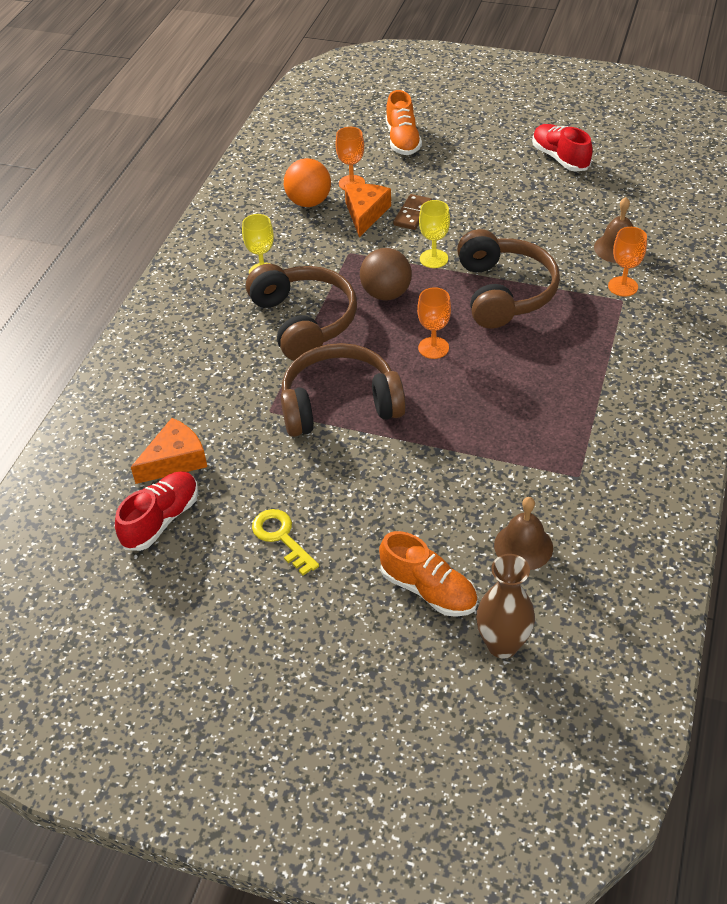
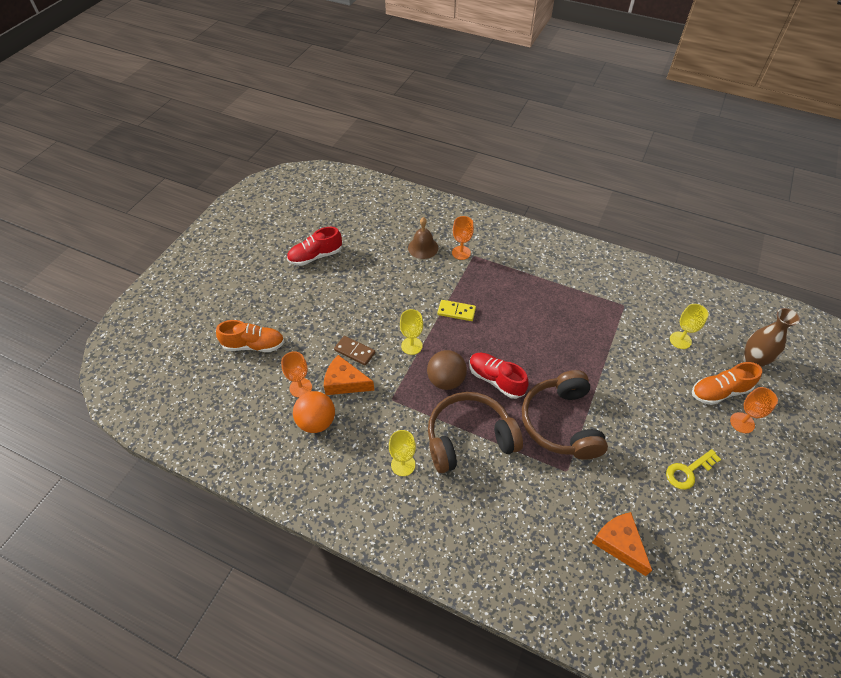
camera: 85 degrees left, 5 degrees up
(161, 520) = (680, 555): red shoe -> red shoe (496, 380)
(428, 590) = (719, 391): orange shoe -> orange shoe turned 150 degrees counterclockwise
(433, 348) = (508, 359): orange goblet -> orange goblet (742, 422)
(504, 292) = (456, 311): brown headphones -> yellow domino
(523, 546) = (680, 340): brown bell -> yellow goblet

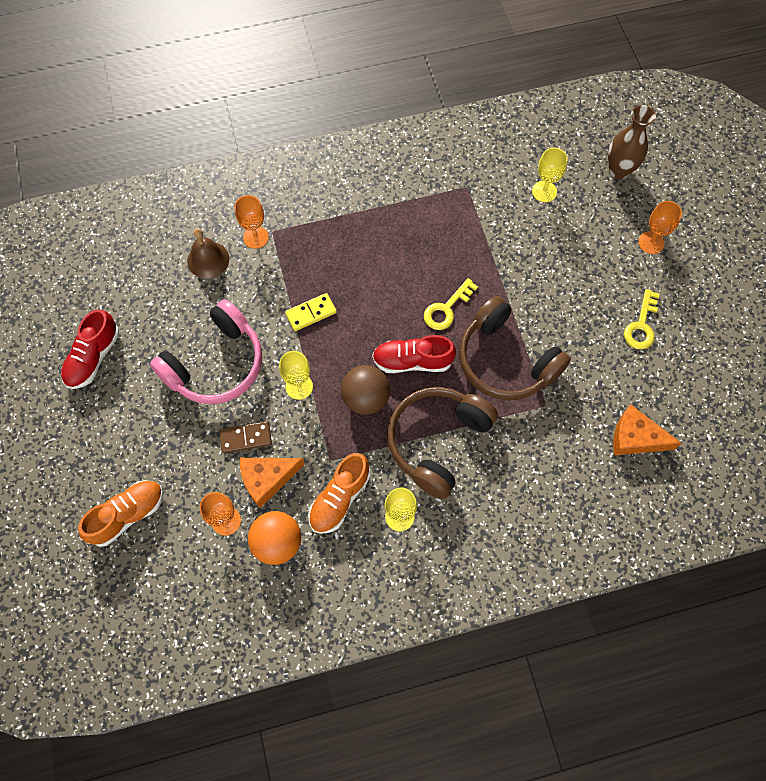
camera: 40 degrees left, 15 degrees up
(376, 302) = (216, 364): none -> pink headphones
(547, 365) = (446, 309): none -> yellow key
(719, 391) = (613, 224): orange shoe -> orange shoe (339, 498)

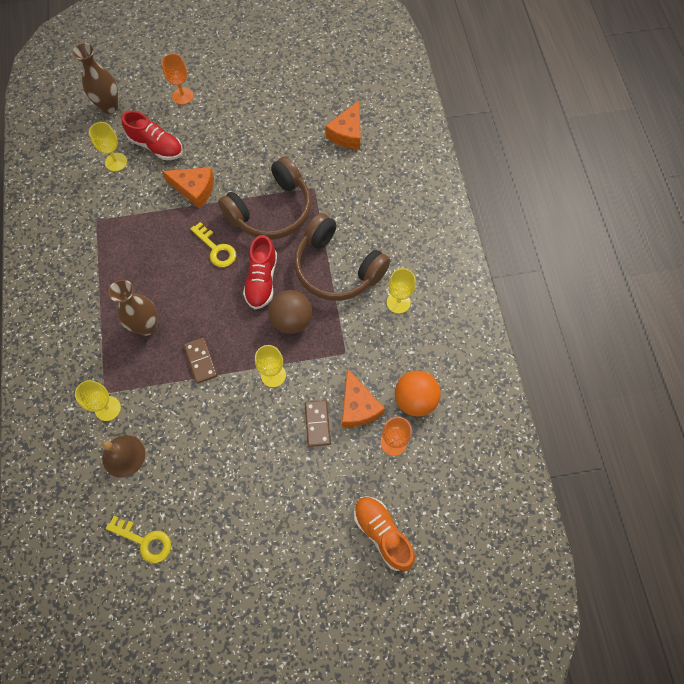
camera: 85 degrees left, 0 degrees up
(93, 357) = (215, 574): red shoe -> red shoe (156, 146)
(216, 364) = (240, 449): pink headphones -> none
(255, 237) = (108, 408): orange goblet -> yellow goblet
(311, 313) = (201, 361): yellow domino -> brown domino
(339, 498) = (379, 347): orange shoe -> none
(346, 256) = (146, 326): none -> brown vase
(521, 275) = (194, 189): none -> orange cheese
(641, 325) = (255, 114): yellow key -> yellow key (145, 541)

